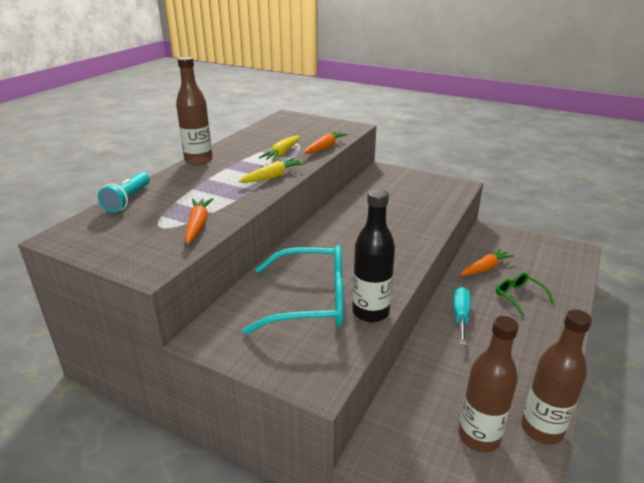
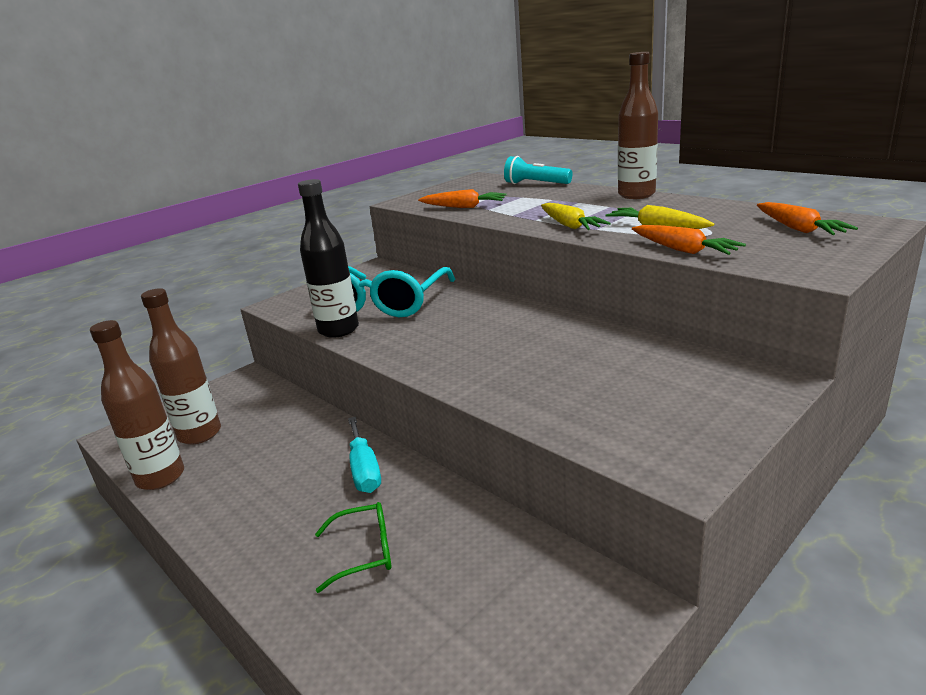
camera: 110 degrees right, 5 degrees down
(460, 316) = (364, 470): turquoise screwdriver -> turquoise screwdriver turned 45 degrees clockwise
(485, 268) = (467, 538): orange carrot -> orange carrot (798, 229)

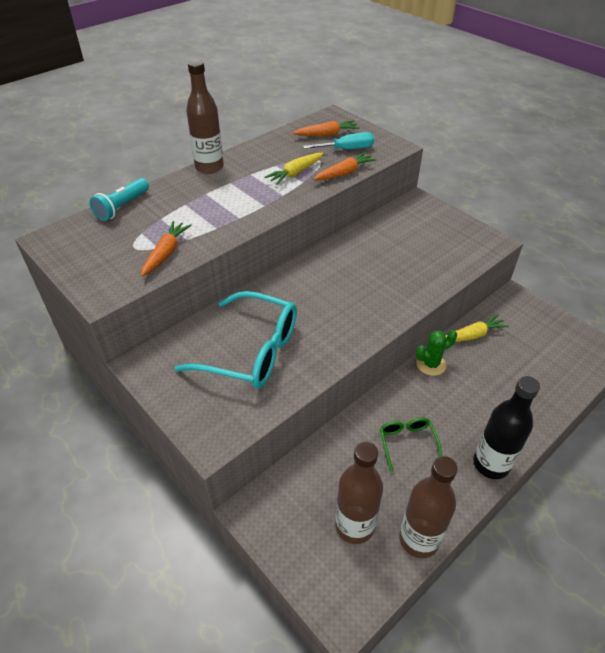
camera: 90 degrees left, 20 degrees up
(338, 330) = (299, 379): black bottle -> black bottle (491, 464)
(364, 470) = (415, 396): turquoise screwdriver -> turquoise screwdriver (347, 149)
(364, 552) = (492, 391): green glasses -> green glasses (407, 443)
(424, 483) = (431, 364): none -> green cactus
(569, 225) = (267, 204): yellow carrot -> yellow carrot (472, 335)

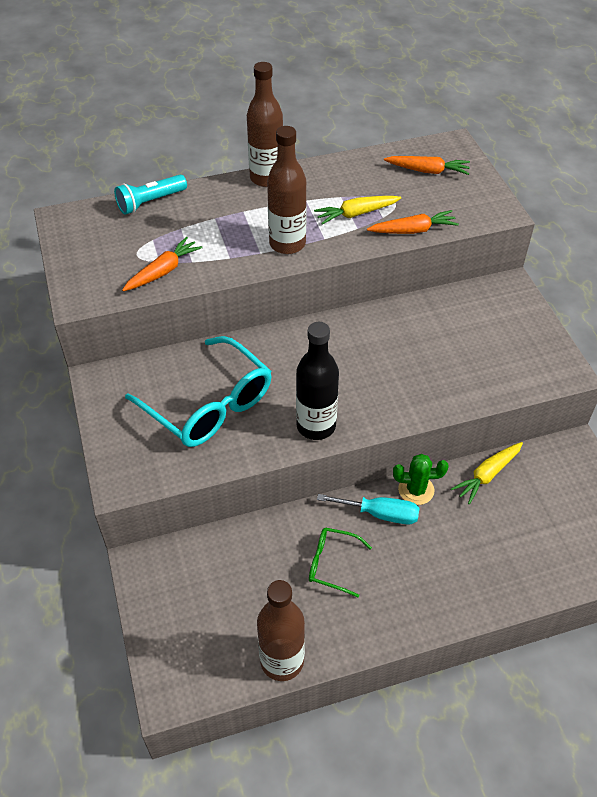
camera: 25 degrees right, 5 degrees up
(347, 149) = (438, 199): turquoise screwdriver -> turquoise screwdriver (380, 514)
(354, 526) = (228, 620): brown bottle -> brown bottle (287, 244)
(407, 443) = (332, 564): green glasses -> green glasses turned 90 degrees counterclockwise
(472, 335) = (487, 475): yellow carrot -> yellow carrot turned 135 degrees clockwise
(491, 464) = (407, 622): black bottle -> black bottle (316, 426)

